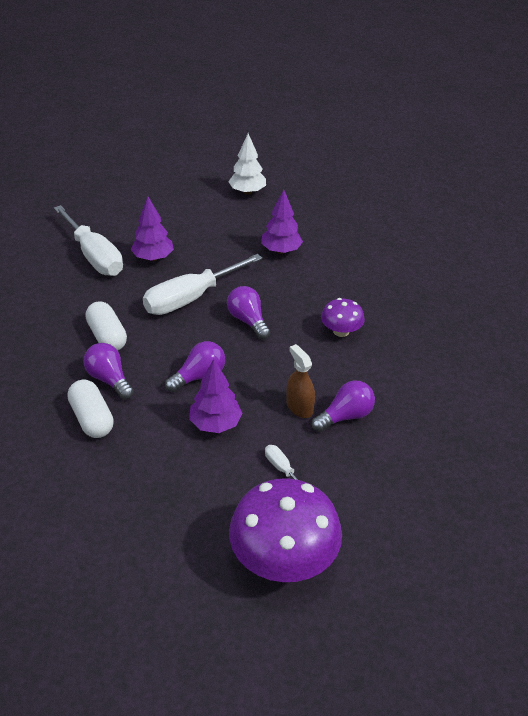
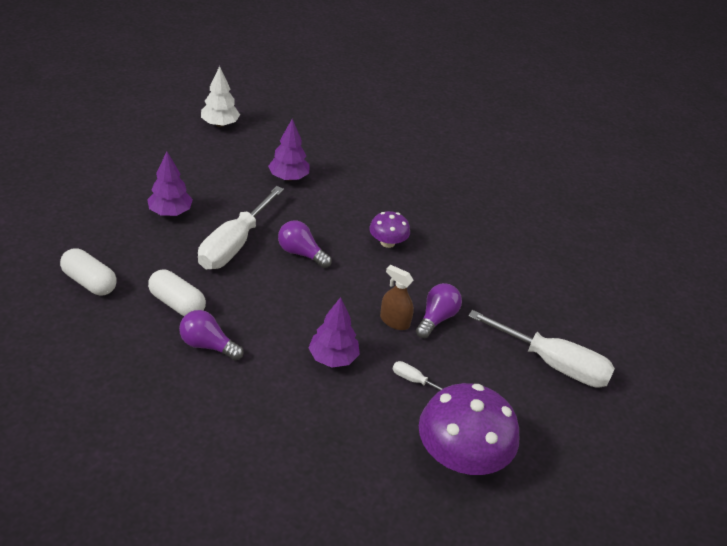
camera: 30 degrees left, 0 degrees up
(92, 419) = (216, 388): white capsule -> white capsule (89, 282)
(94, 256) = (107, 224): white screwdriver -> white screwdriver (553, 364)
(199, 376) = (290, 318): purple light bulb -> none

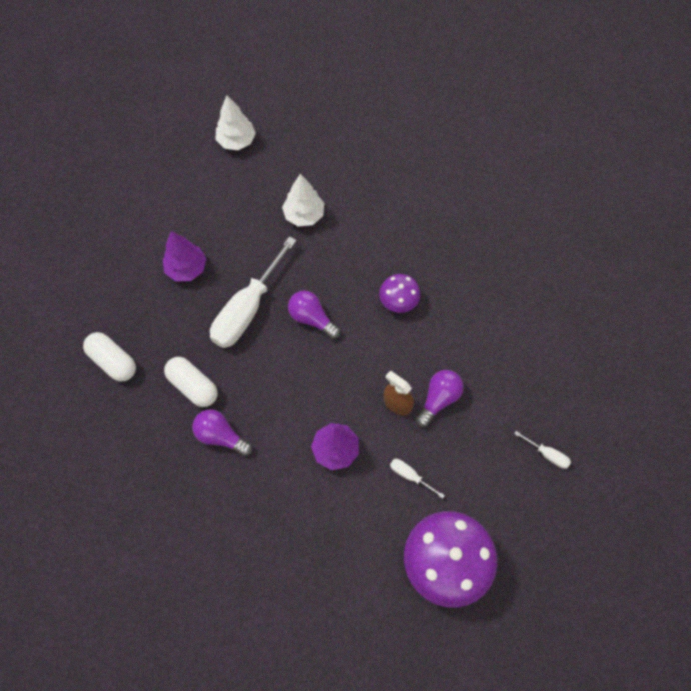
camera: 10 degrees right, 25 degrees up
(288, 177) = (304, 215): purple tree -> white tree
(553, 364) = (547, 454): white screwdriver -> white screwdriver, size x0.42

